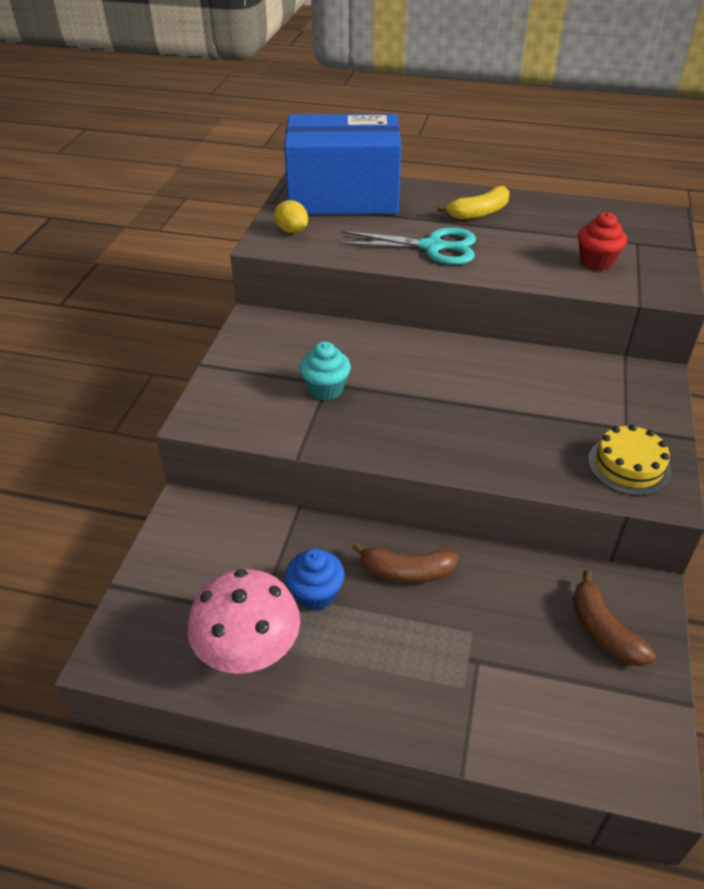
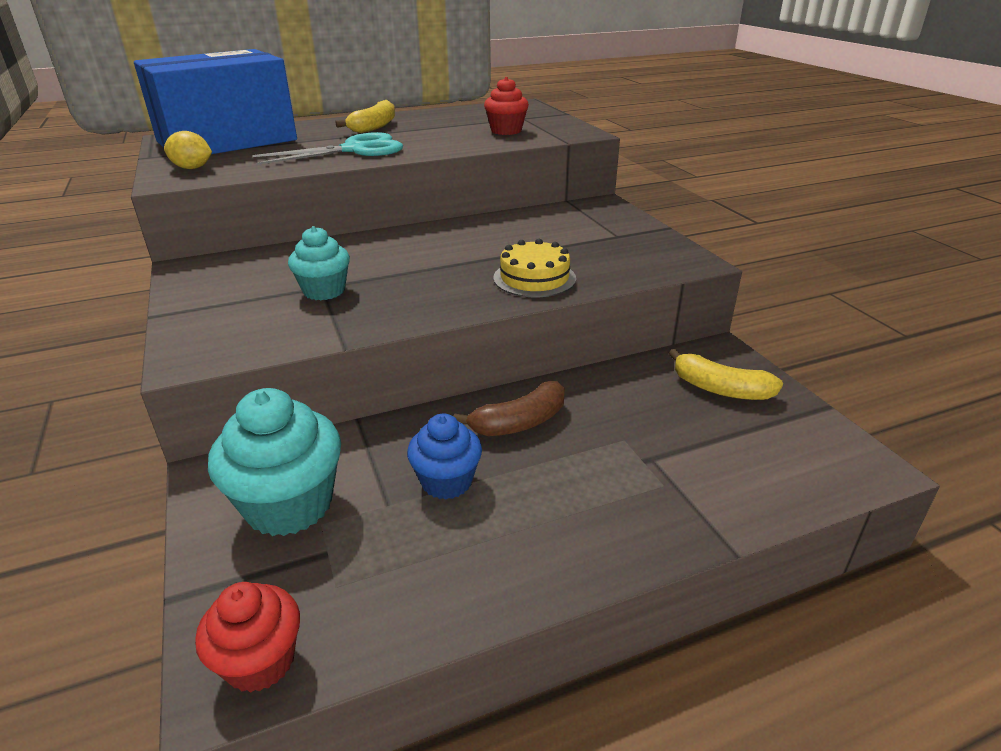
camera: 35 degrees left, 10 degrees down
(130, 655) = (260, 661): none -> red cupcake
(211, 556) = (289, 504): none -> turquoise cupcake
(248, 649) = (416, 568): pink mushroom -> none
(603, 630) = (720, 389): brown banana -> yellow banana
(629, 465) = (647, 254): yellow cake -> yellow cake (534, 278)

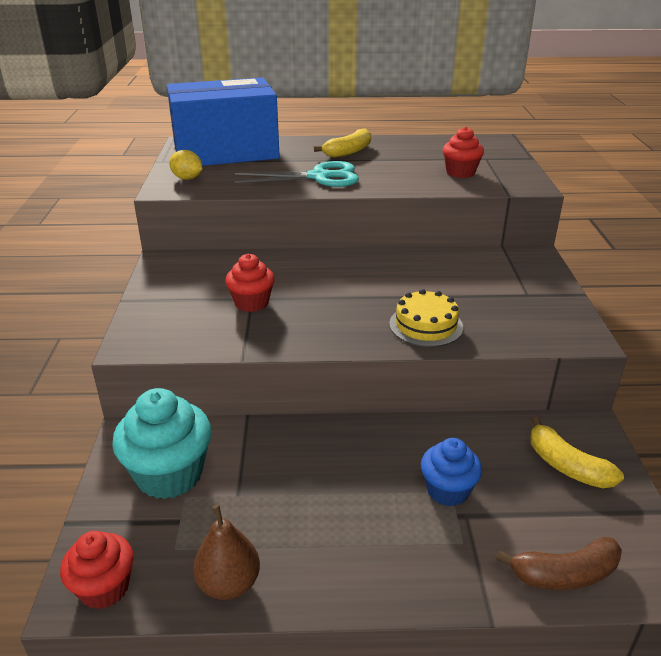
camera: 20 degrees right, 0 degrees up
(324, 291) = (251, 303): turquoise cupcake -> red cupcake
(426, 604) = (229, 583): none -> brown pear
(446, 481) = (289, 488): blue cupcake -> blue cupcake (447, 490)
(519, 422) = (370, 452): brown banana -> brown banana (564, 574)

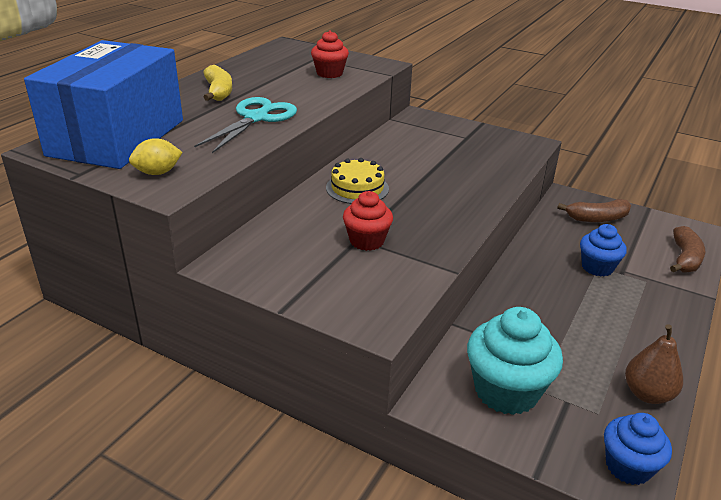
camera: 60 degrees left, 0 degrees up
(104, 588) = (628, 466): red cupcake -> blue cupcake
(426, 325) = (473, 183): yellow cake -> yellow cake (357, 188)
(566, 466) = (597, 218): yellow banana -> brown banana

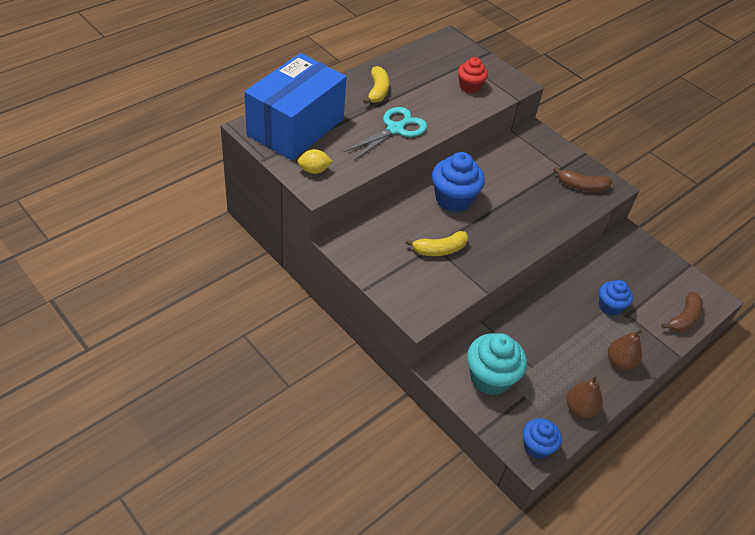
camera: 15 degrees right, 15 degrees up
(357, 188) = (453, 199): yellow cake -> blue cupcake
(367, 241) = (439, 249): red cupcake -> yellow banana
(597, 218) = (639, 263): brown banana -> brown banana (581, 186)
(653, 323) = (620, 362): none -> brown pear

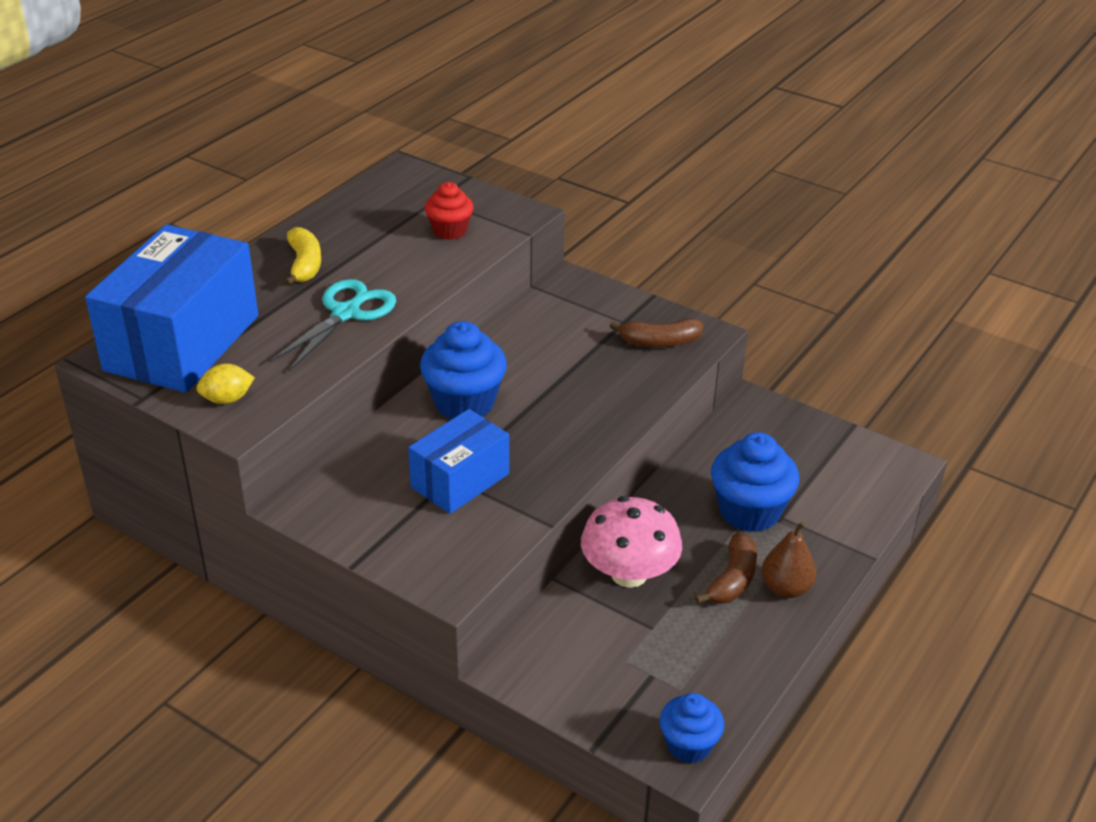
camera: 10 degrees left, 10 degrees down
(439, 249) = (460, 480): yellow banana -> blue box
(490, 378) = (589, 660): turquoise cupcake -> none
(526, 329) = (629, 574): none -> pink mushroom
(580, 408) = (742, 671): brown pear -> none
(610, 306) = (749, 511): blue cupcake -> blue cupcake, size x1.61
(683, 318) = (865, 503): brown banana -> brown banana (732, 580)

